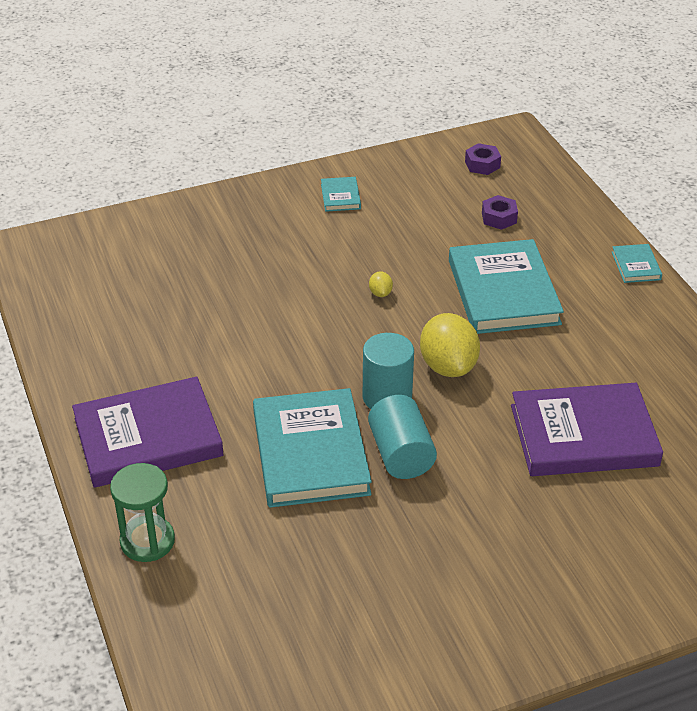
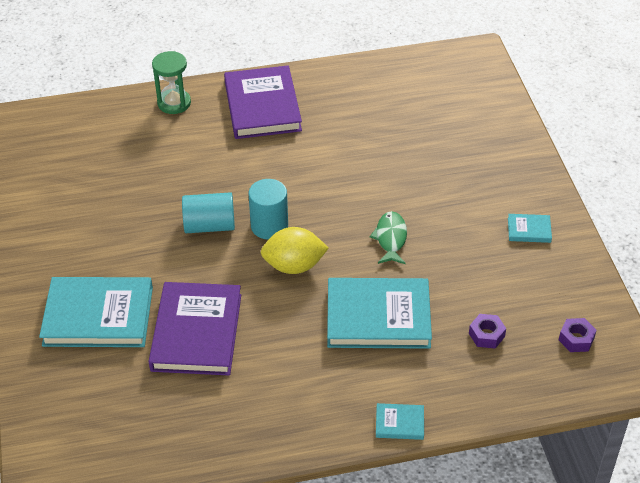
camera: 100 degrees right, 5 degrees up
(310, 453) = (225, 180): turquoise book -> turquoise book (98, 316)
(380, 293) = (390, 238): yellow lemon -> green fish

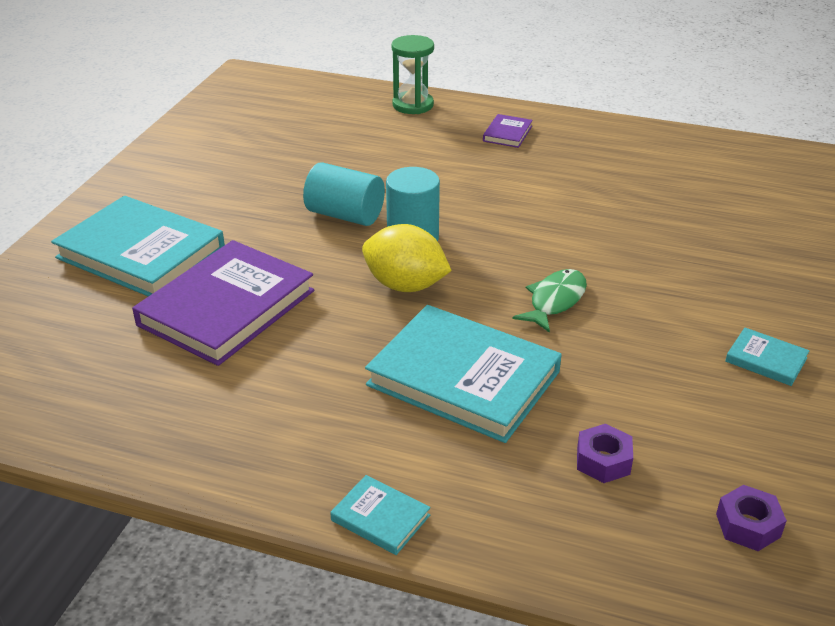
camera: 30 degrees right, 10 degrees down
(262, 106) = (507, 134): purple book -> purple book, size x0.44

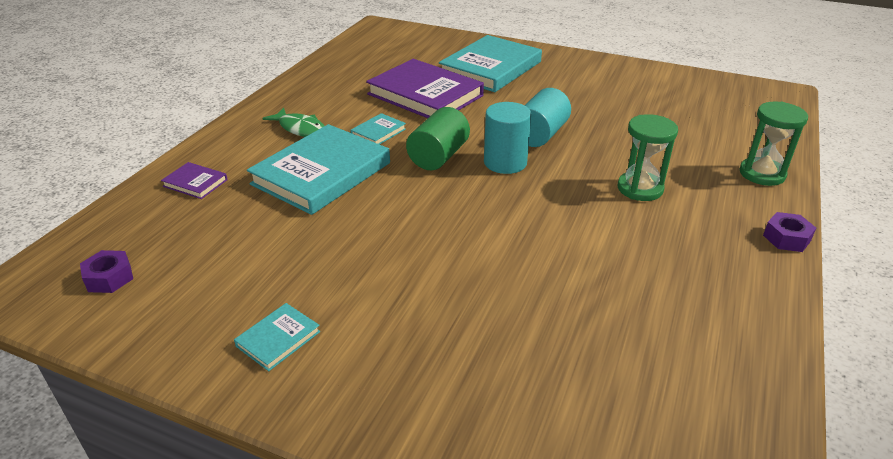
camera: 95 degrees right, 0 degrees up
(380, 518) = (215, 140): turquoise book -> turquoise book (378, 132)
(405, 285) = (438, 156): yellow lemon -> green cylinder
(451, 163) = (640, 188): none -> green hourglass
(507, 134) = (718, 228): purple book -> purple book (195, 183)
(554, 301) = (403, 224): green fish -> green fish (300, 129)
(603, 461) = (210, 222): purple nut -> purple nut (786, 238)

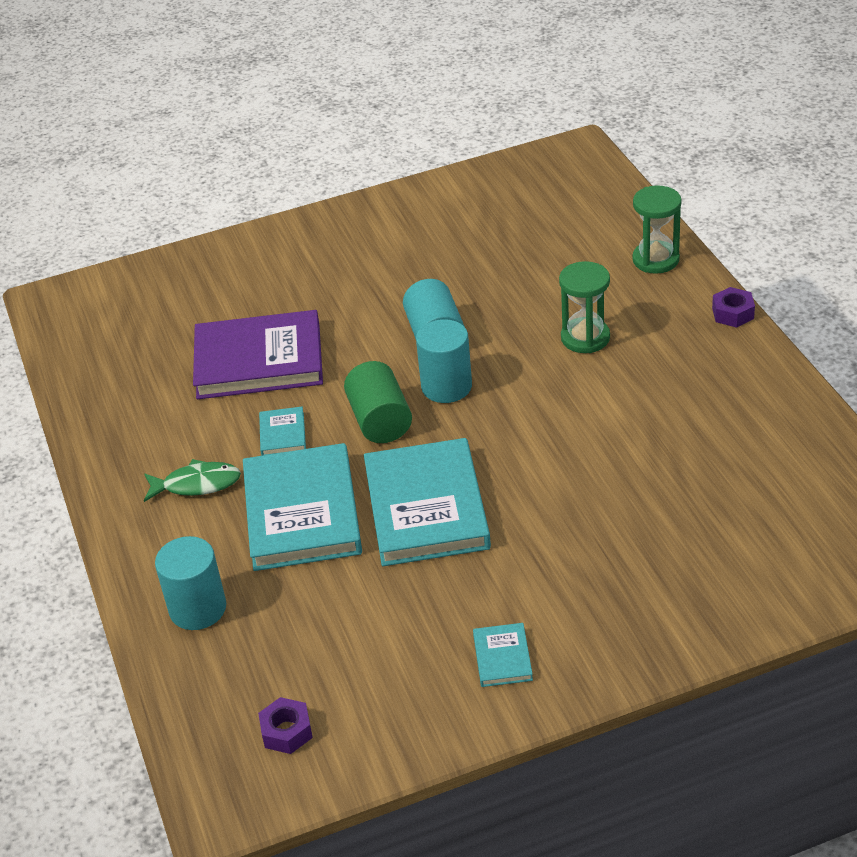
camera: 40 degrees left, 5 degrees up
(195, 183) = (198, 608): purple book -> turquoise cylinder
(491, 68) = (275, 283): turquoise book -> turquoise book (426, 508)

